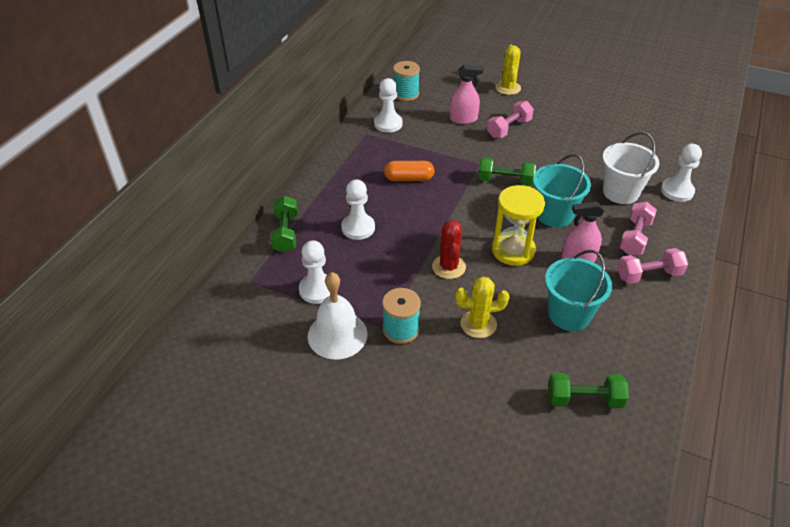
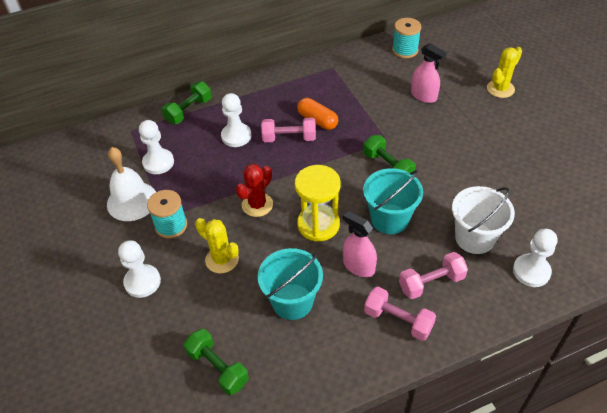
camera: 45 degrees right, 5 degrees up
(388, 124) = (359, 68): white pawn -> white pawn (142, 282)
(509, 128) = (452, 125): pink dumbbell -> pink dumbbell (289, 138)

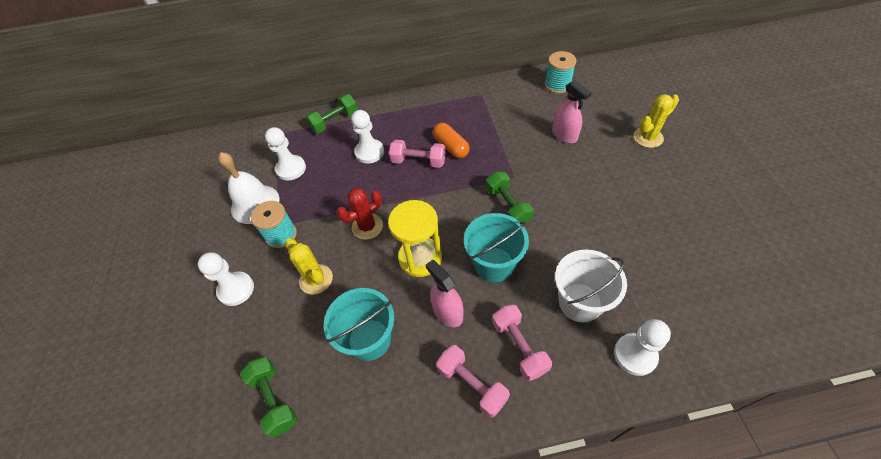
camera: 15 degrees right, 5 degrees up
(431, 283) = (519, 346): pink dumbbell -> pink dumbbell turned 75 degrees clockwise

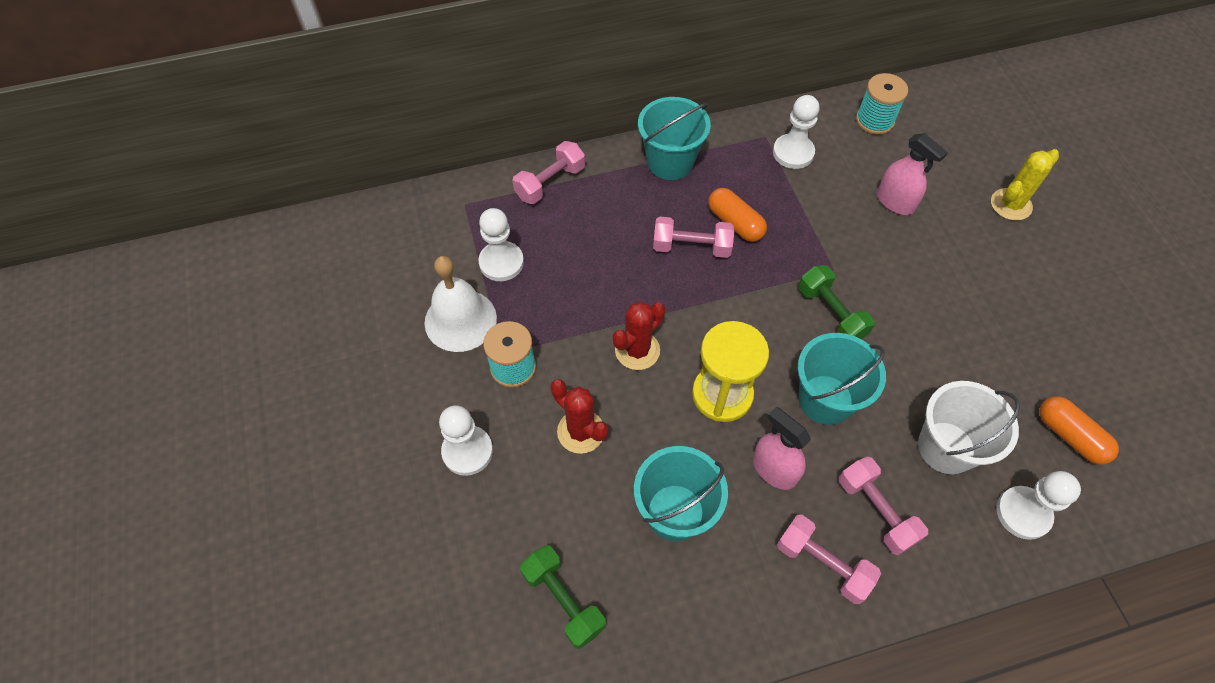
camera: 10 degrees left, 5 degrees up
(316, 279) = (581, 431): yellow cactus -> red cactus
(334, 121) = (550, 183): green dumbbell -> pink dumbbell
(369, 152) = (615, 233): white pawn -> white pawn (793, 153)
(415, 109) = (670, 162): none -> turquoise bucket
(678, 298) = (1070, 436): none -> orange capsule

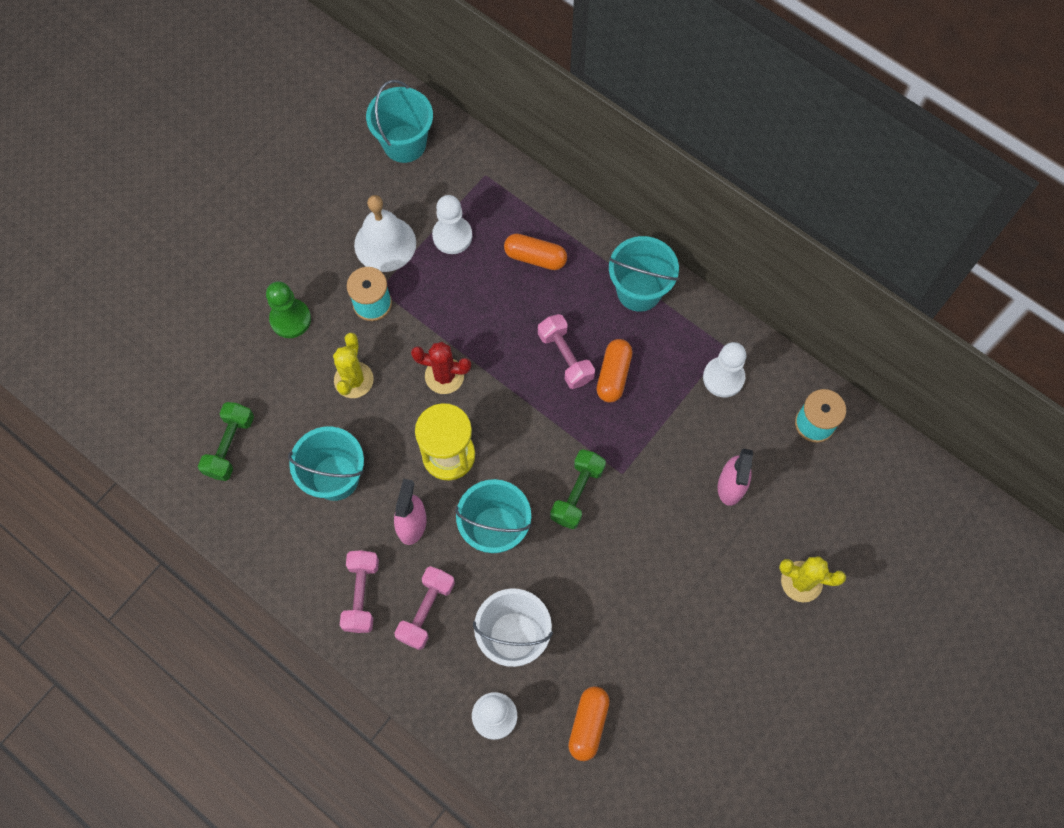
camera: 55 degrees right, 10 degrees up
(374, 245) = (404, 144): none -> turquoise bucket
(467, 451) = (290, 319): white pawn -> green pawn
(550, 183) = (550, 219): pink dumbbell -> none
(577, 214) = (535, 257): none -> orange capsule
(581, 431) = (353, 380): red cactus -> yellow cactus

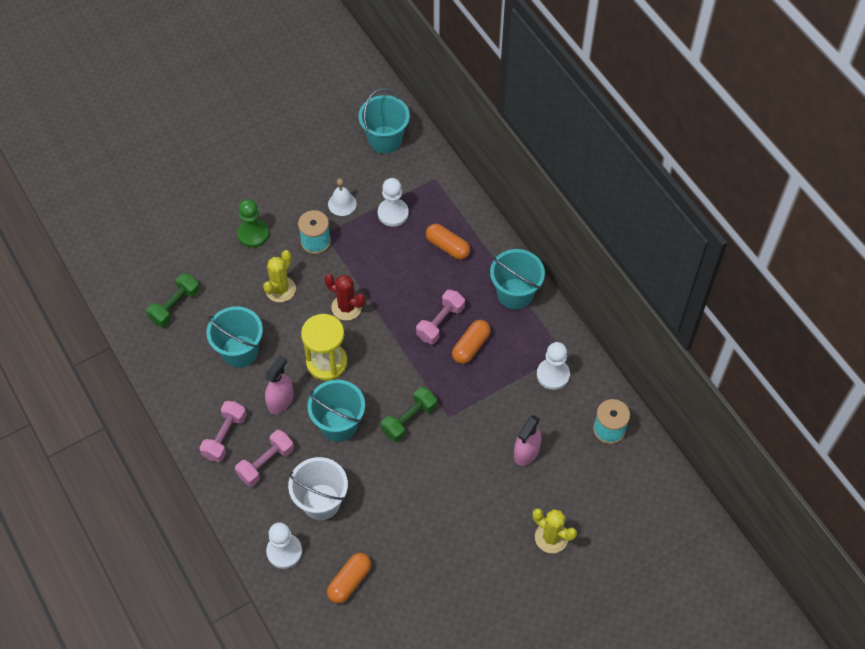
camera: 20 degrees right, 10 degrees down
(385, 243) = (342, 204): white bell -> white bell, size x0.60
(565, 357) = (440, 322): pink dumbbell -> pink dumbbell turned 45 degrees clockwise

